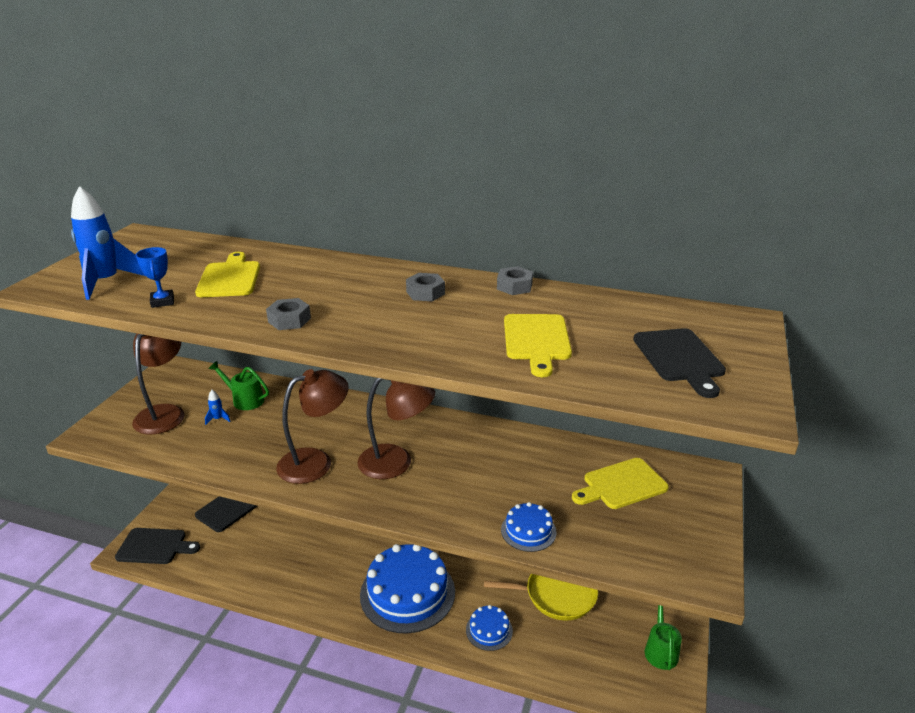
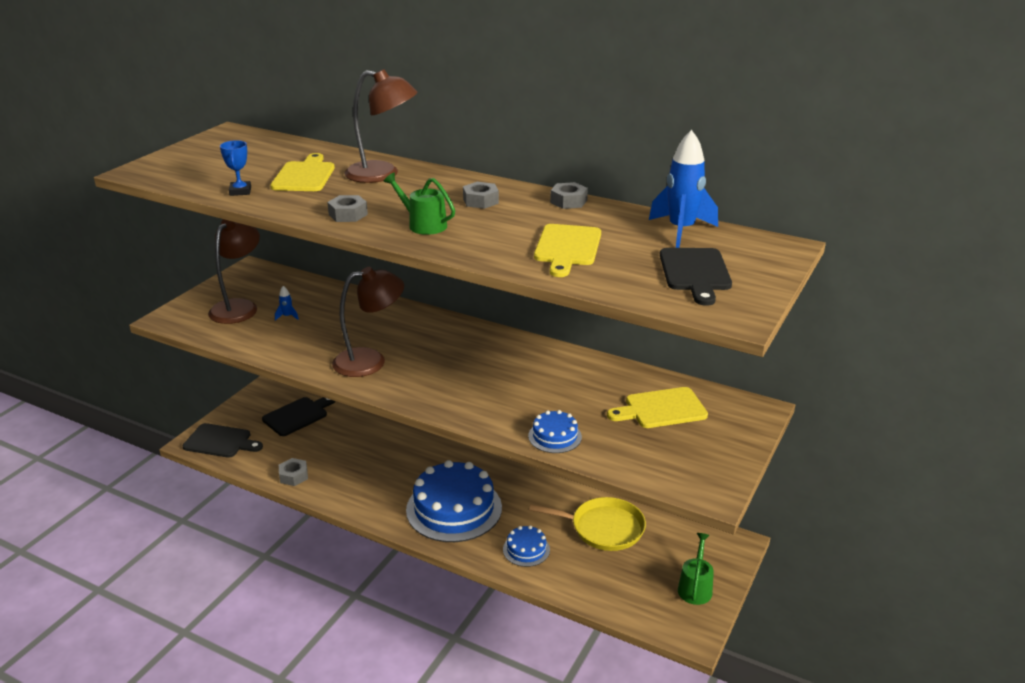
camera: 10 degrees right, 0 degrees up
(106, 282) = (194, 172): blue rocket -> blue rocket (681, 231)
(238, 577) = (293, 476): none -> grey nut
(245, 400) = (316, 302): green watering can -> green watering can (423, 225)
(396, 463) = (446, 369): brown lamp -> brown lamp (382, 174)

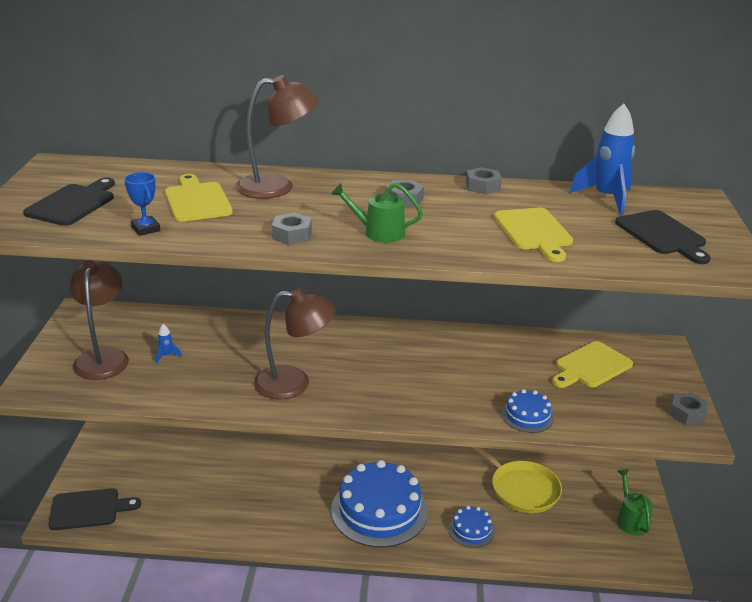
camera: 25 degrees left, 0 degrees up
(293, 476) = (196, 524): grey nut -> grey nut (687, 413)
(298, 415) = (156, 458): black cutting board -> black cutting board (73, 204)
(370, 361) = (294, 383): brown lamp -> brown lamp turned 45 degrees clockwise
(603, 528) = (522, 489): yellow pan -> yellow pan turned 60 degrees clockwise

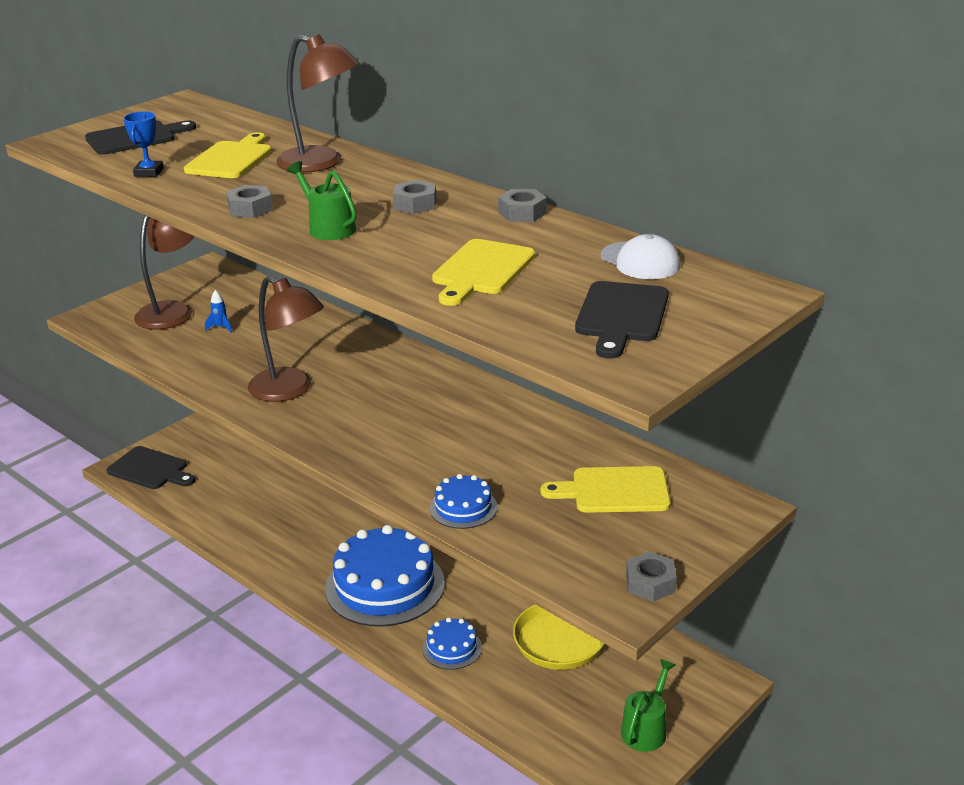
camera: 40 degrees right, 0 degrees up
(606, 198) = (640, 261): blue rocket -> white cap

